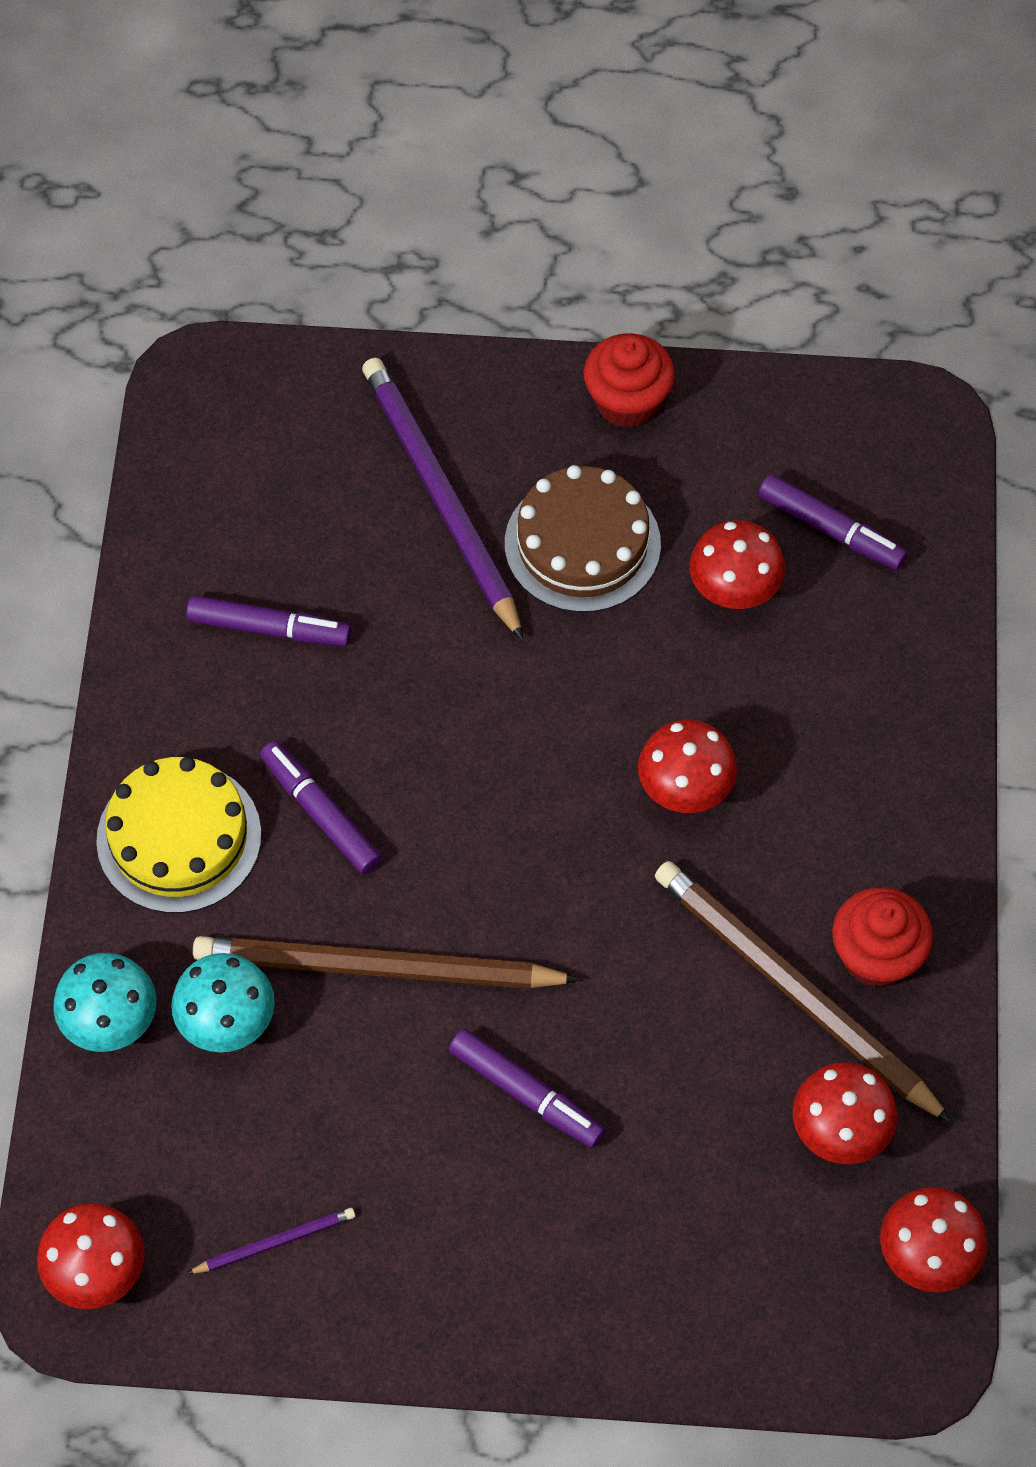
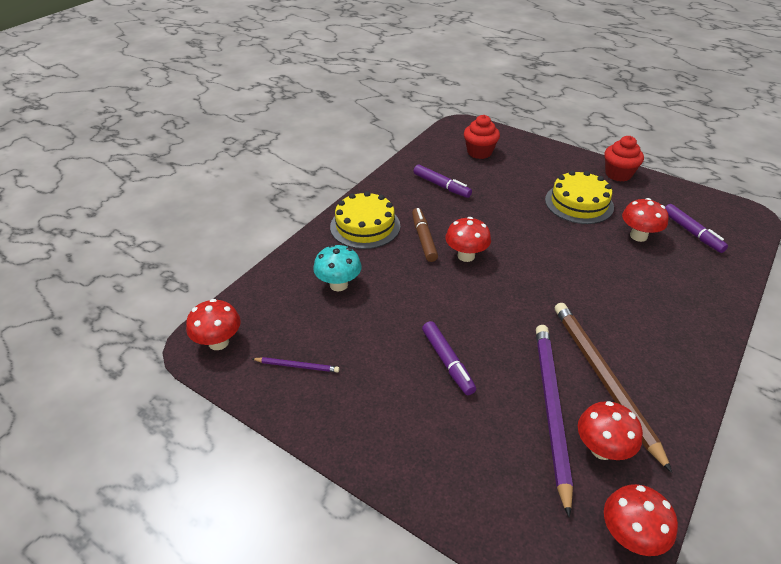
camera: 30 degrees right, 20 degrees down
(111, 1022) = (295, 267): turquoise mushroom -> none
(321, 813) = (424, 239): purple marker -> brown marker
(377, 968) = (411, 292): brown pencil -> none
(440, 497) = (529, 175): purple pencil -> purple pencil (551, 409)
(582, 544) = (579, 203): brown cake -> yellow cake
(684, 790) = (584, 287): red mushroom -> red mushroom (466, 256)
(876, 956) = (654, 383): red cupcake -> red cupcake (479, 152)

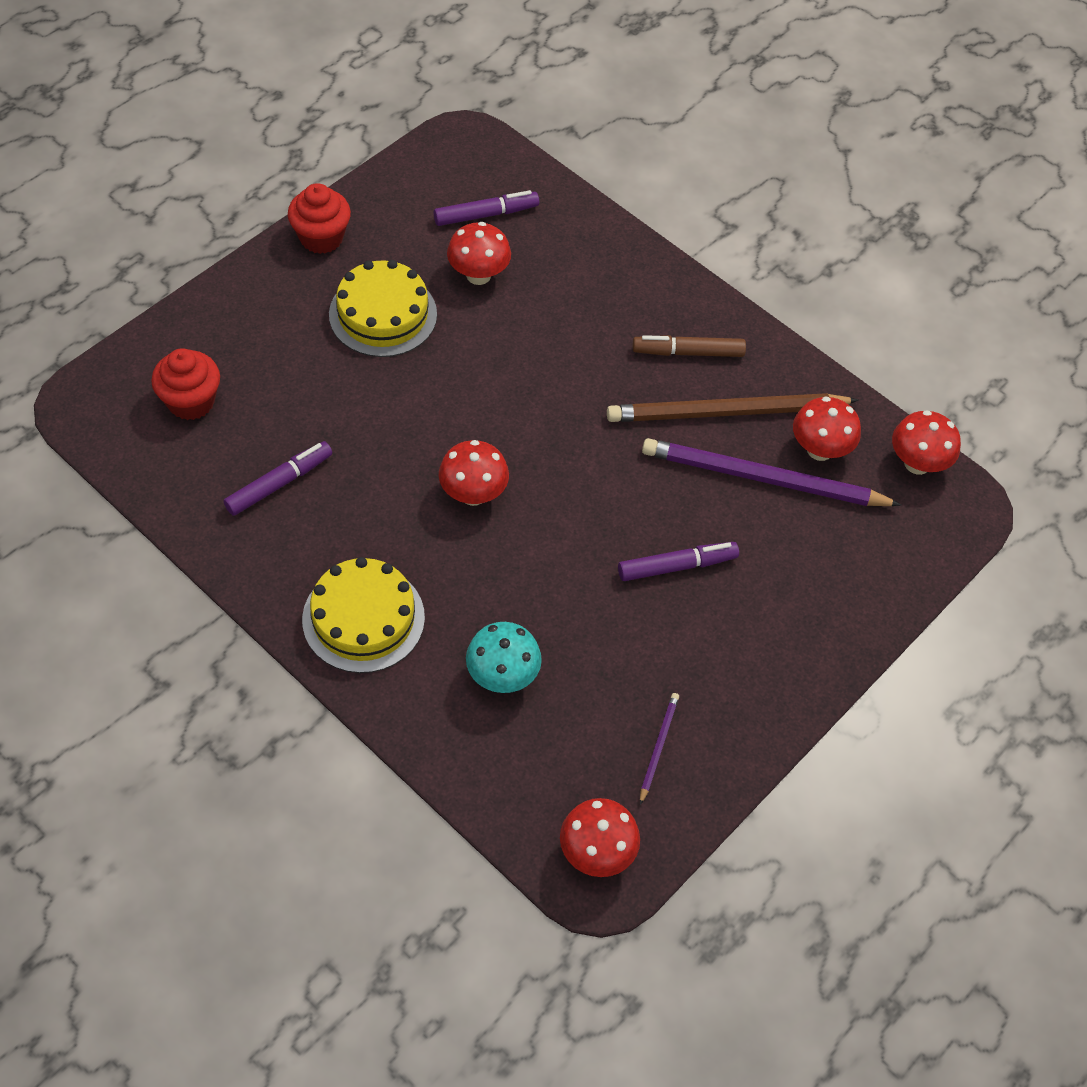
camera: 85 degrees left, 15 degrees up
(424, 239) = (418, 540): brown marker -> brown marker (688, 352)

